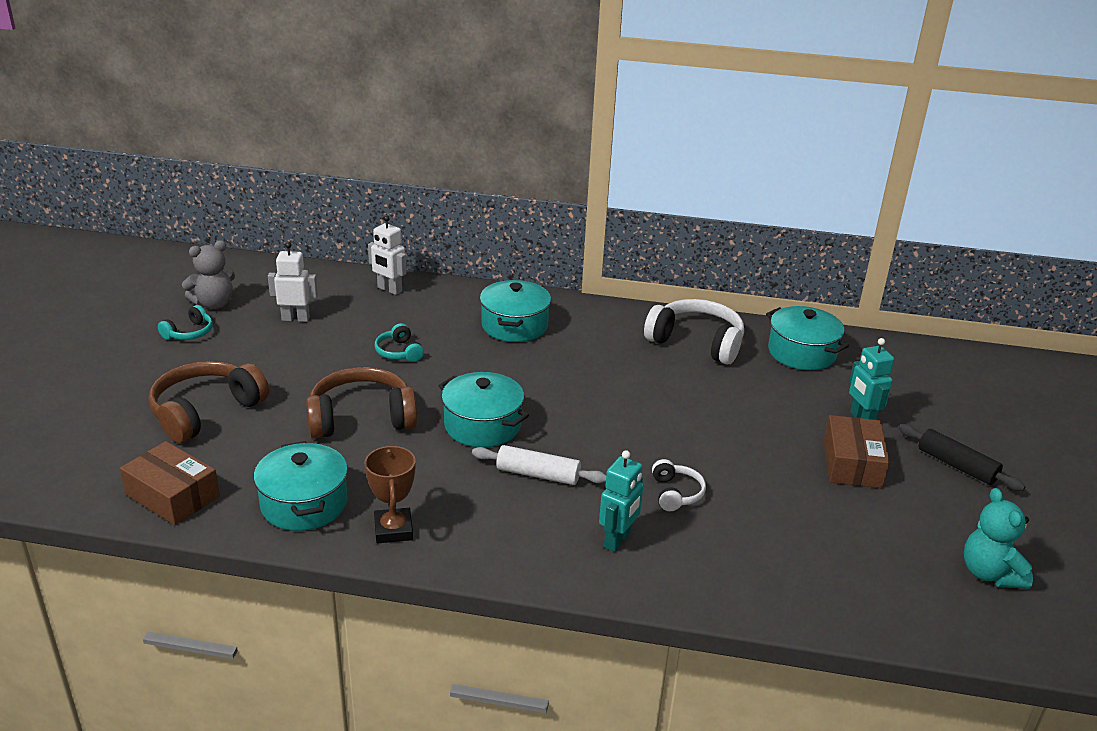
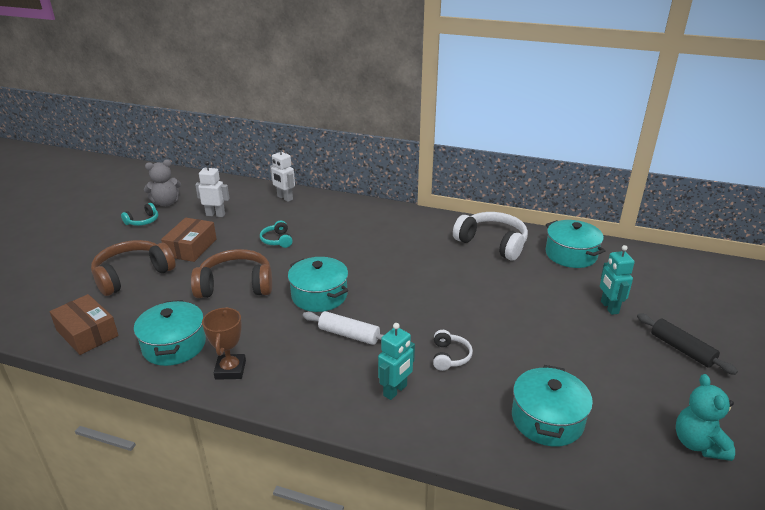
camera: 10 degrees right, 0 degrees up
(514, 325) = (363, 226): turquoise pot -> turquoise pot (547, 419)
(852, 463) = (595, 342): brown box -> brown box (191, 247)

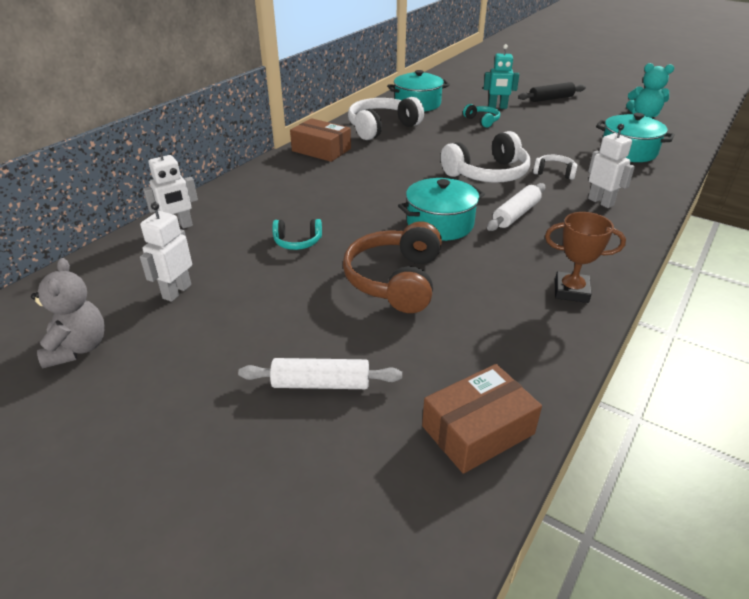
camera: 75 degrees left, 5 degrees up
(132, 275) = (321, 384): brown headphones -> white rolling pin
(143, 221) = (128, 378): turquoise headphones -> turquoise headphones (482, 121)
(174, 345) = (520, 335): turquoise pot -> none
(191, 247) = (269, 318): brown box -> brown box (321, 150)
(395, 391) = (601, 202): turquoise robot -> white robot
(424, 313) = (487, 174): none -> white headphones

